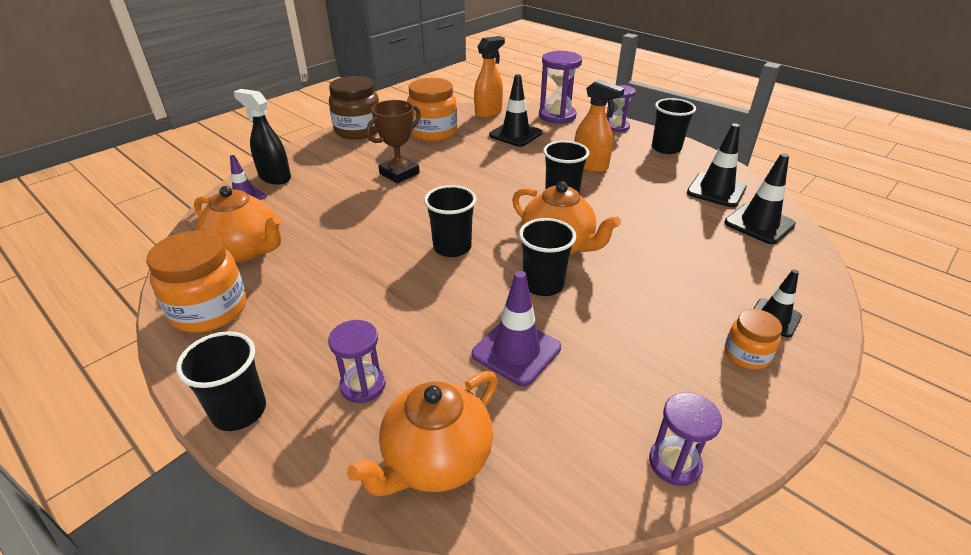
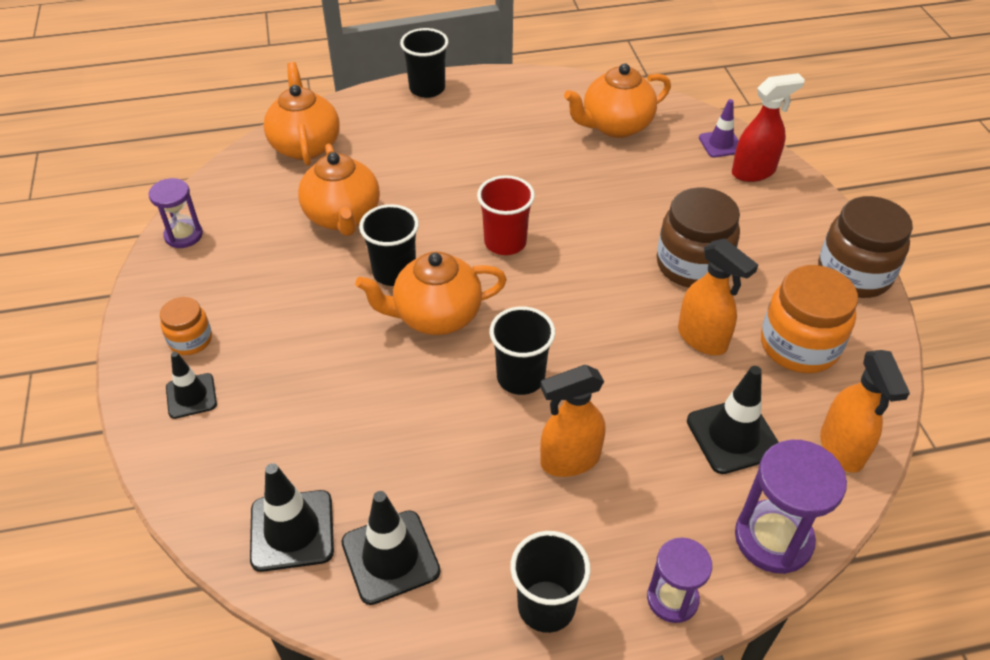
camera: 125 degrees right, 10 degrees up
(209, 310) = (545, 95): orange jar -> none
(274, 177) = (753, 172): black spray bottle -> red spray bottle
(363, 385) = (393, 138): purple hourglass -> none
(399, 173) = (692, 265): brown trophy -> brown jar
(452, 247) = (505, 242): black cup -> red cup
(460, 156) = (702, 339): none -> orange spray bottle
(516, 351) = (343, 217): purple traffic cone -> orange teapot

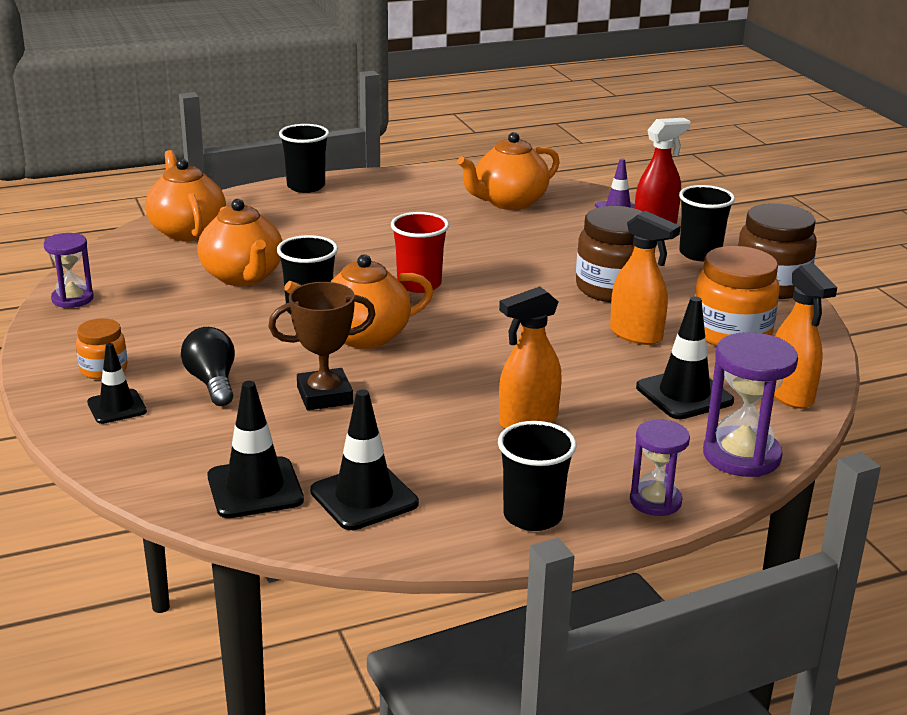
camera: 10 degrees left, 20 degrees down
(284, 370) = (212, 383): none -> black light bulb
(383, 400) = (324, 396): none -> brown trophy
(520, 377) = (462, 371): black cup -> black cup (700, 254)

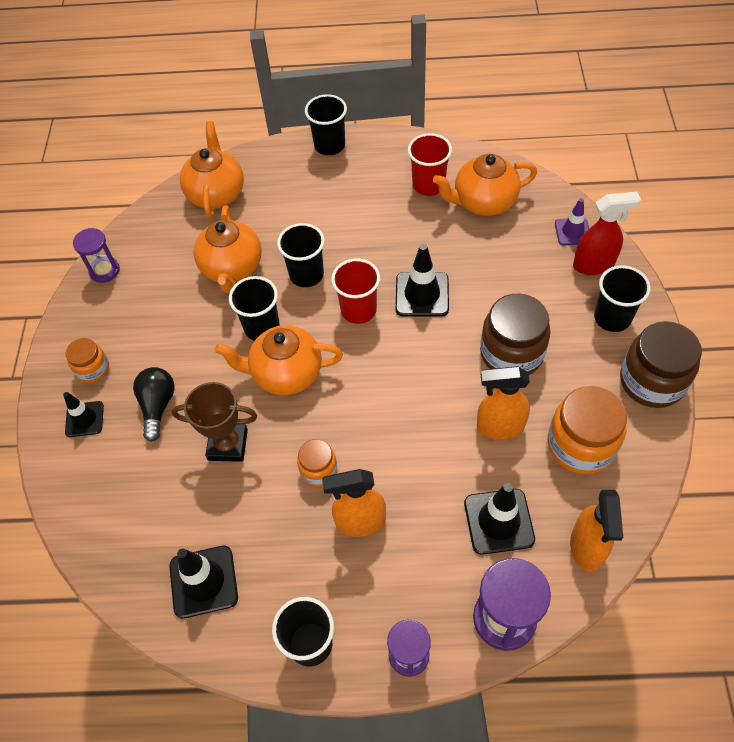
camera: 25 degrees right, 30 degrees up
(255, 488) = (136, 547): black traffic cone -> black traffic cone (422, 294)
(339, 269) = (306, 274): none -> black cup
(440, 198) = (428, 185): none -> red cup
(451, 395) = (318, 470): none -> orange jar
(636, 335) = (499, 426): orange spray bottle -> orange spray bottle turned 120 degrees clockwise

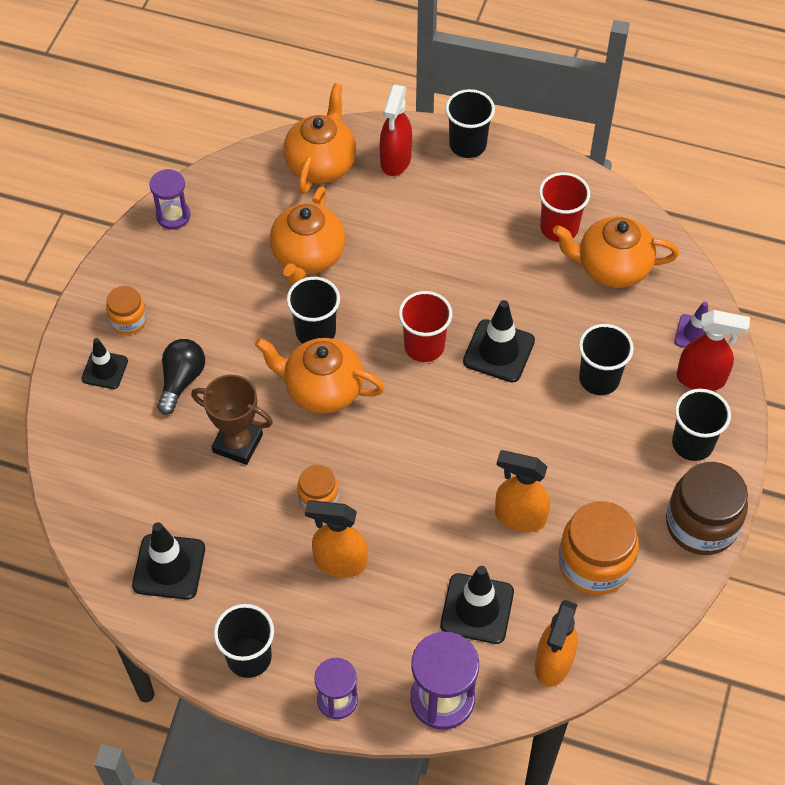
camera: 15 degrees right, 0 degrees up
(276, 173) = (395, 160): none -> red spray bottle
(306, 274) = (384, 289): black cup -> black cup (599, 379)
(511, 353) = (566, 446): brown jar -> none

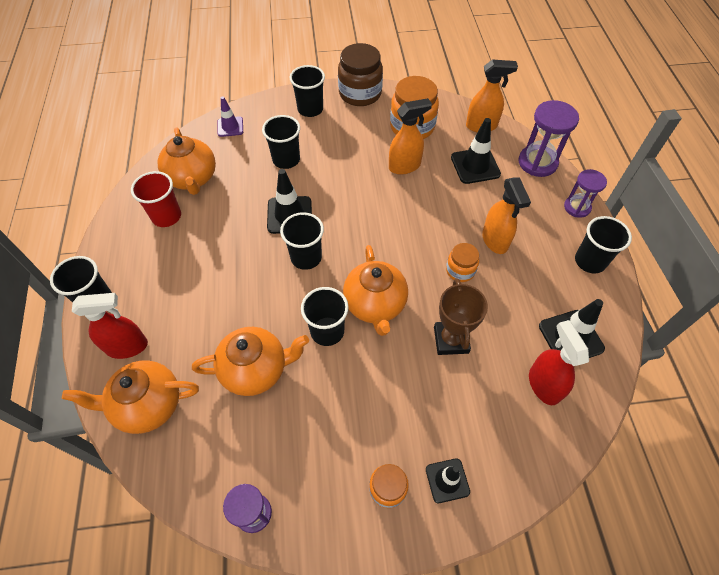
camera: 115 degrees left, 0 degrees up
(181, 380) = (422, 409): black light bulb -> none
(424, 346) = (306, 257): red cup -> black cup
(519, 517) = (405, 166): orange spray bottle -> orange spray bottle turned 105 degrees counterclockwise
(701, 379) = (262, 116): red spray bottle -> red spray bottle (543, 385)

